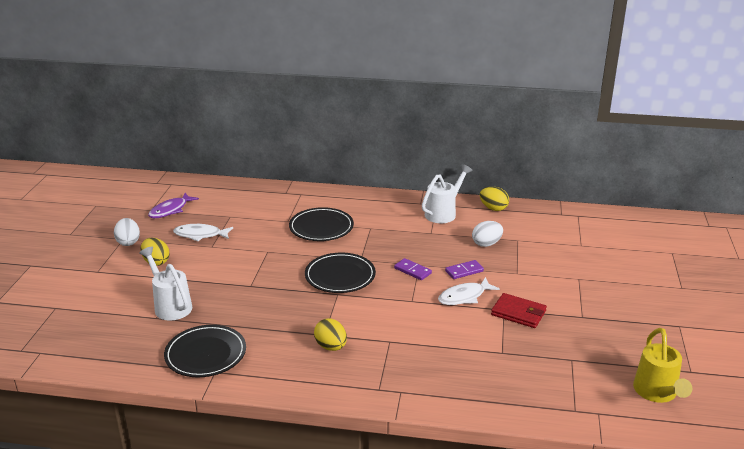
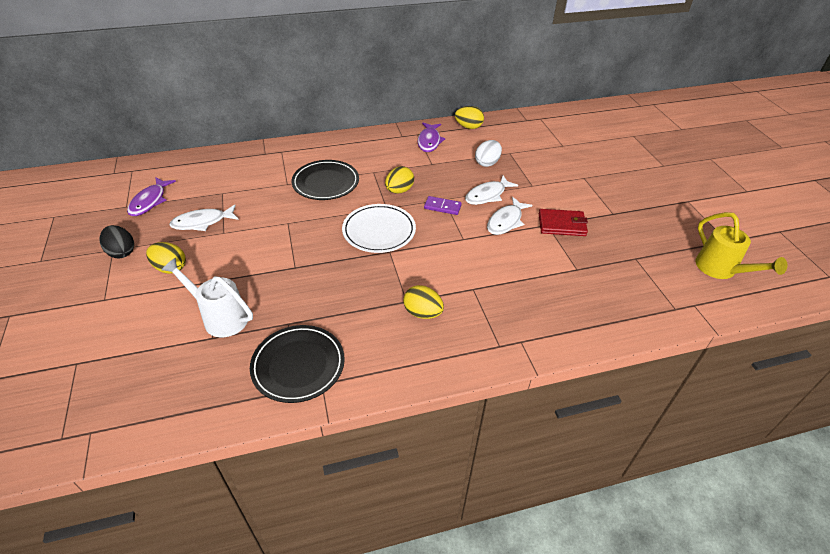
camera: 25 degrees left, 15 degrees up
(128, 242) = (121, 252): white egg -> black egg
(340, 276) = (379, 231): black plate -> white plate
(382, 248) = (399, 190): none -> yellow egg
(443, 213) = (429, 141): white watering can -> purple fish
(464, 271) = (487, 195): purple domino -> white fish

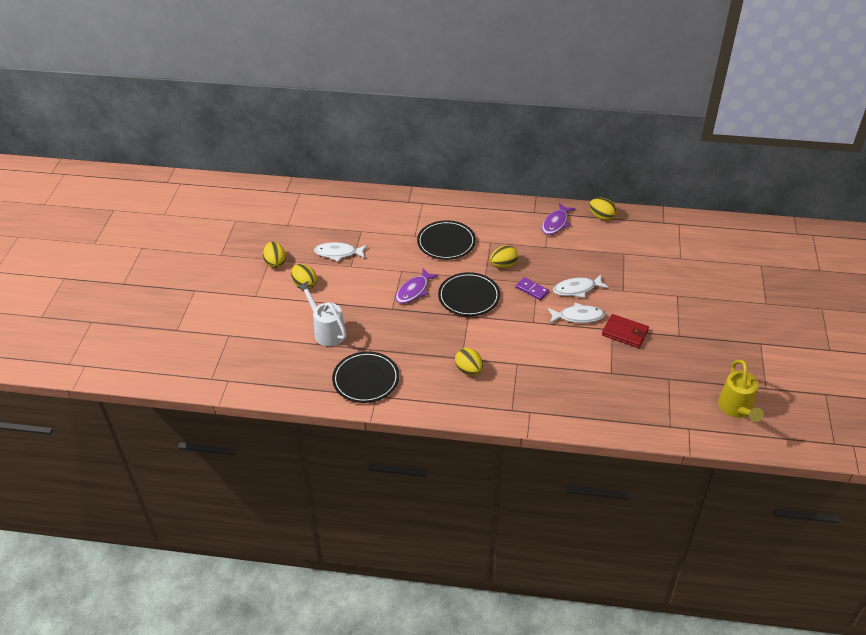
camera: 25 degrees right, 0 degrees up
(121, 252) = (275, 262): black egg -> yellow egg
(150, 201) = (305, 225): purple fish -> purple fish (414, 291)
(379, 231) = (469, 297): white plate -> black plate
(487, 163) = (596, 258): white egg -> none
(506, 221) = (578, 317): white fish -> white fish turned 150 degrees counterclockwise

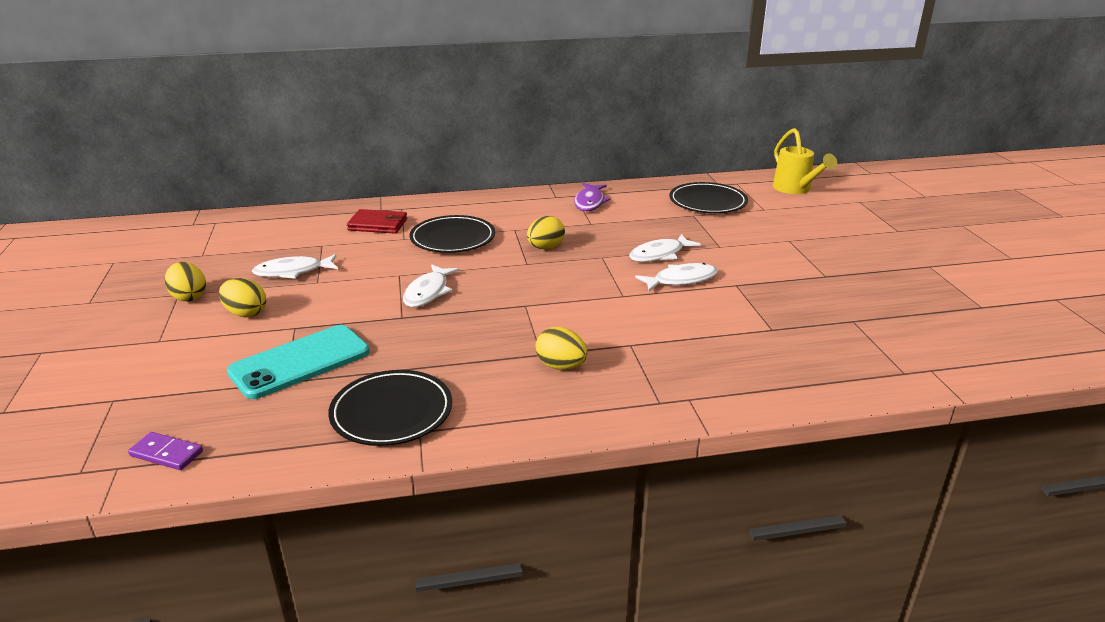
camera: 20 degrees left, 15 degrees down
(327, 331) = (300, 362): white watering can -> turquoise phone
(414, 291) = (428, 292): purple fish -> white fish
(469, 297) = (514, 285): black plate -> black plate (707, 202)
(532, 290) = (599, 264): purple domino -> purple domino (166, 454)
(601, 217) = (642, 190): yellow egg -> none
(625, 333) = (755, 285): red wallet -> red wallet (378, 225)
(737, 409) = (970, 335): yellow watering can -> yellow watering can (795, 189)

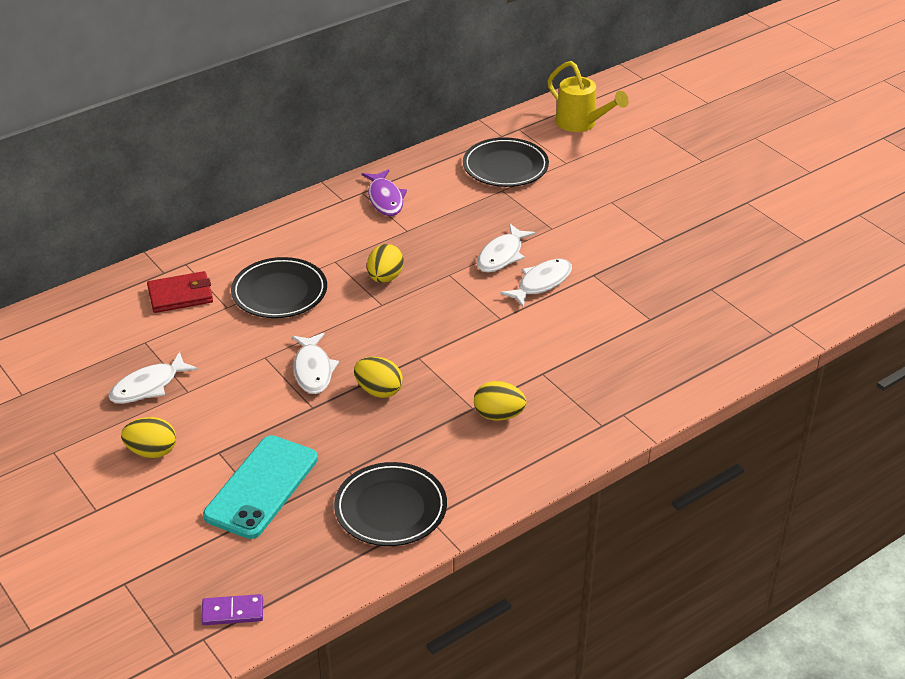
camera: 25 degrees left, 10 degrees up
(189, 297) = (69, 451): yellow egg -> yellow egg (379, 391)

